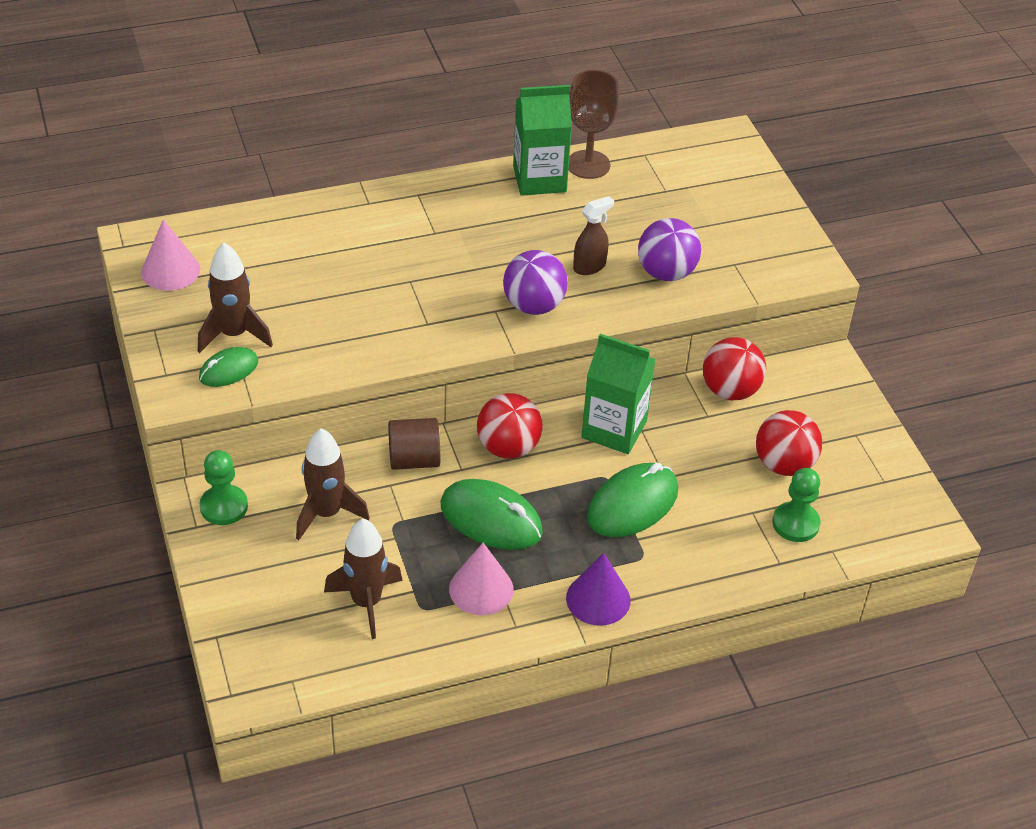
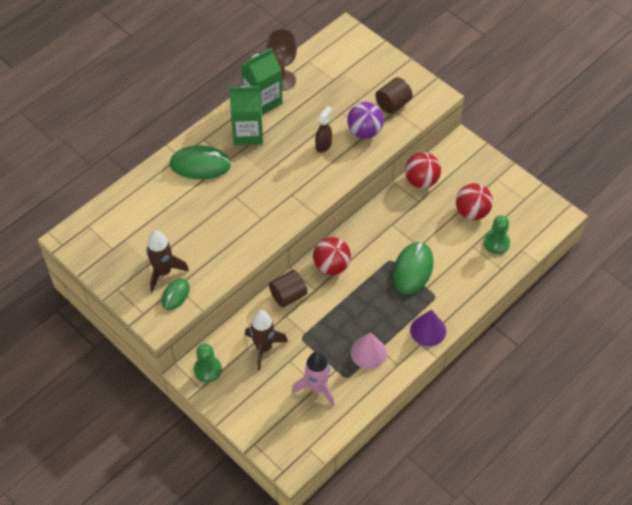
camera: 25 degrees left, 10 degrees up
(170, 270) = (100, 248): pink cone -> none
(366, 602) = (317, 388): brown rocket -> pink rocket
(491, 519) = (348, 311): green mouse -> green mouse (200, 165)
(533, 306) = (310, 182): purple ball -> none
(614, 429) = (378, 230): green carton -> green carton (248, 133)
(736, 253) = (393, 104): none -> brown cylinder

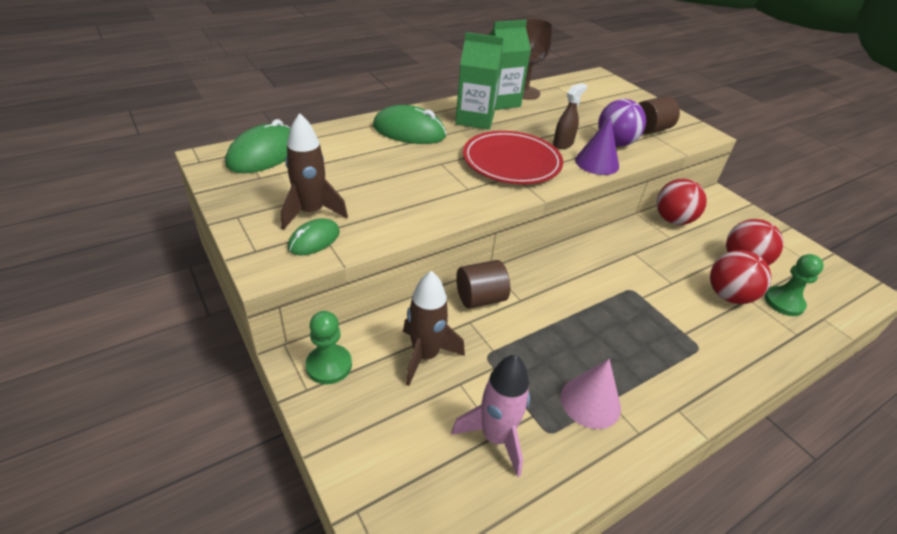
camera: 10 degrees right, 15 degrees down
(287, 179) = (511, 162): none -> red plate
(331, 266) = (548, 278): red ball -> red ball (728, 296)
(413, 269) = (663, 307): green mouse -> green mouse (264, 154)
(428, 330) = (690, 392): purple cone -> purple cone (597, 163)

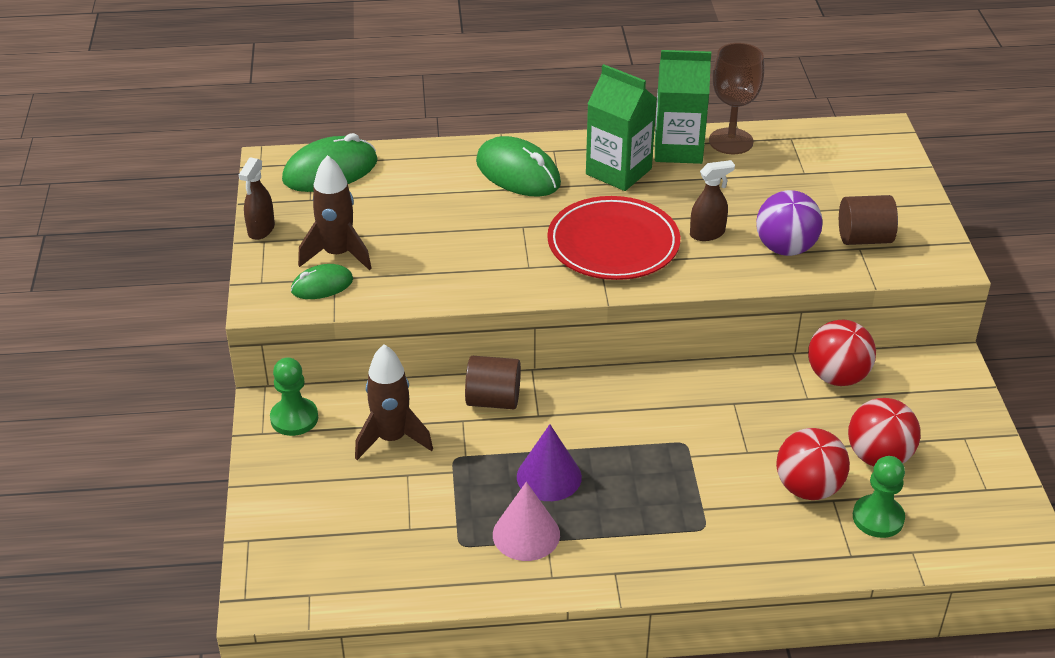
camera: 30 degrees right, 0 degrees up
(229, 208) = (261, 230): none -> brown spray bottle
(495, 437) = (406, 530): pink rocket -> none
(597, 163) = (727, 271): purple cone -> purple cone (549, 476)

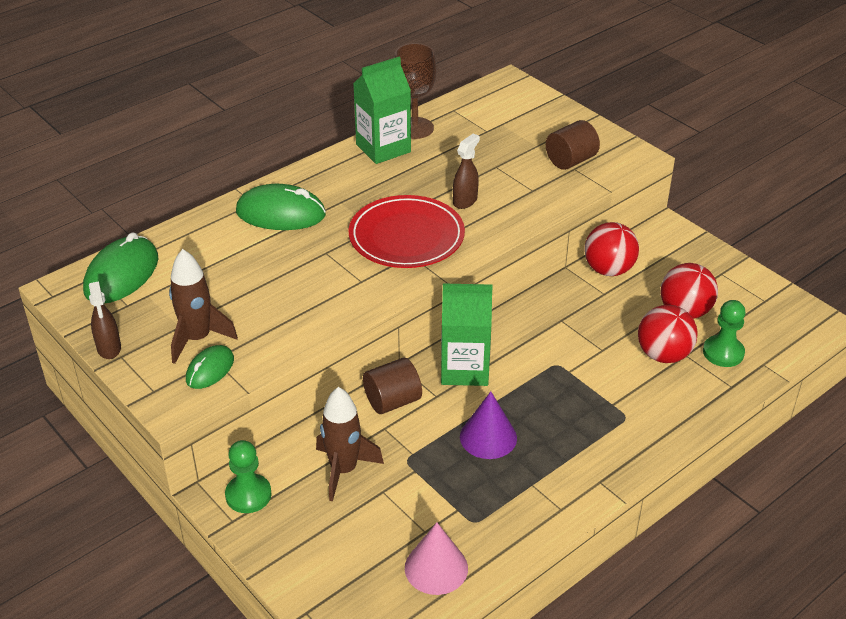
camera: 35 degrees left, 0 degrees up
(526, 534) = (513, 488): pink cone -> pink cone (436, 568)
(618, 171) = (356, 182): green carton -> green carton (464, 369)
(785, 248) = (527, 189): purple ball -> none

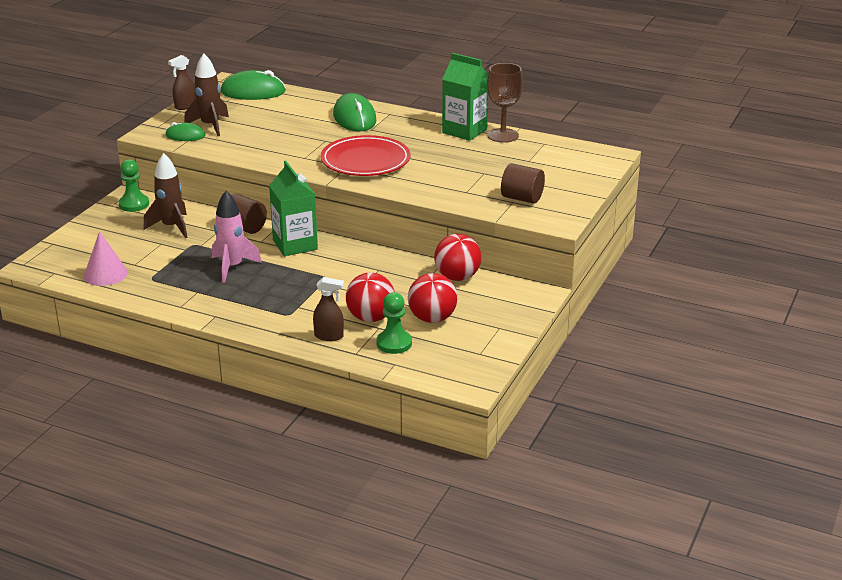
camera: 65 degrees right, 10 degrees down
(465, 201) = (427, 171): brown spray bottle -> brown spray bottle (329, 336)
(488, 437) = (232, 267): purple cone -> pink rocket

